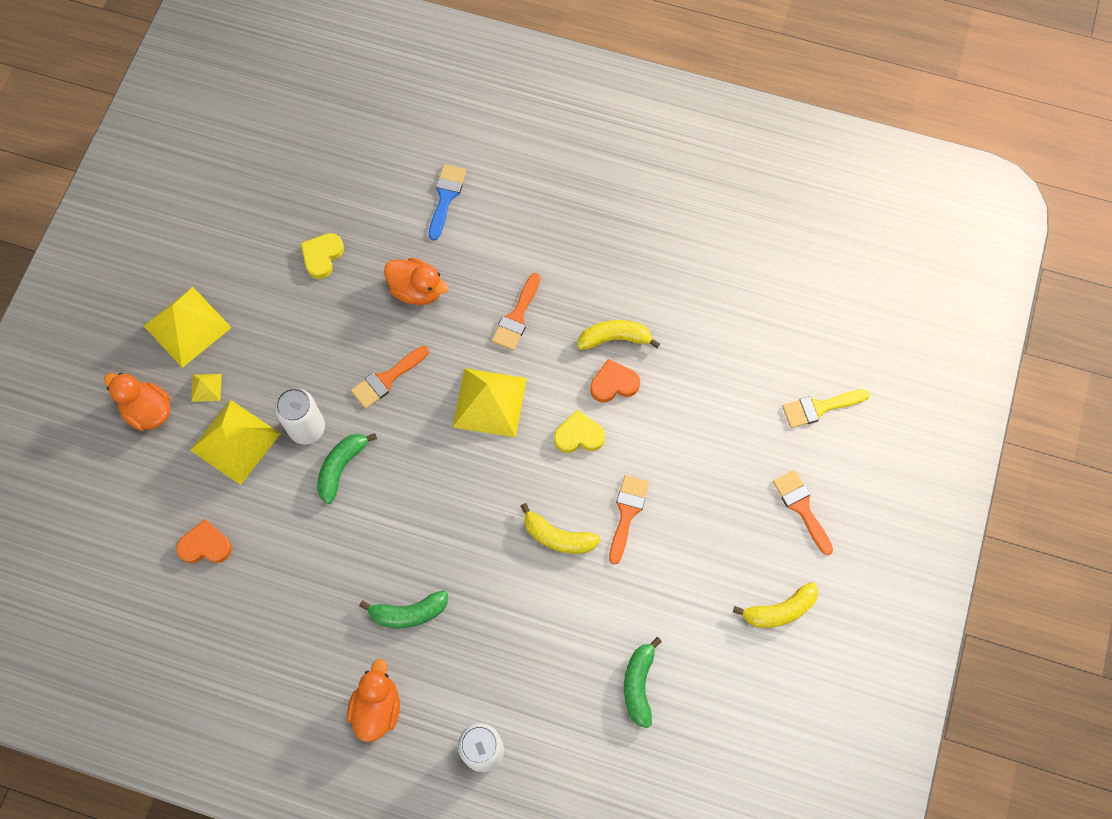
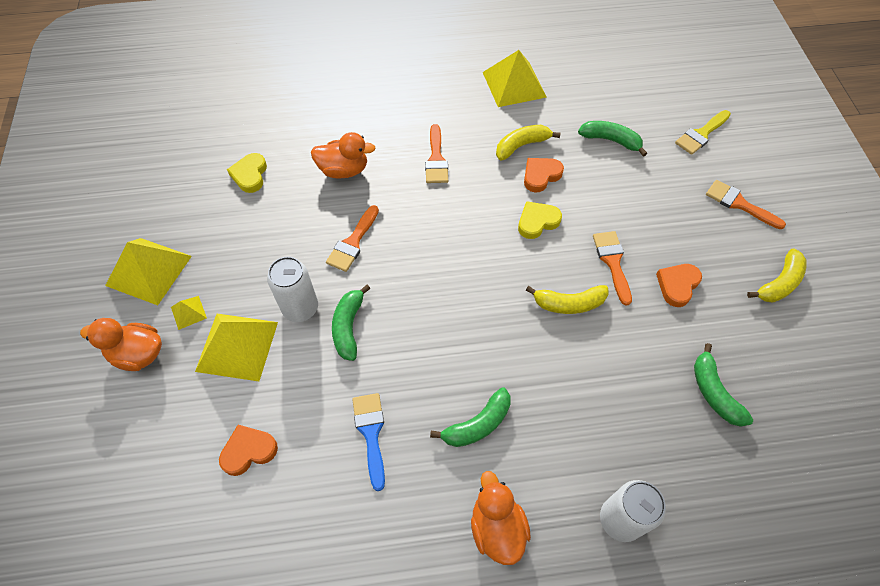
camera: 25 degrees left, 10 degrees down
(446, 197) = (333, 101): blue brush -> blue brush (371, 433)
(489, 402) = (450, 226): yellow pyramid -> yellow pyramid (514, 84)
(675, 566) = (677, 285): none -> orange heart
(714, 372) = (610, 140): none -> green banana

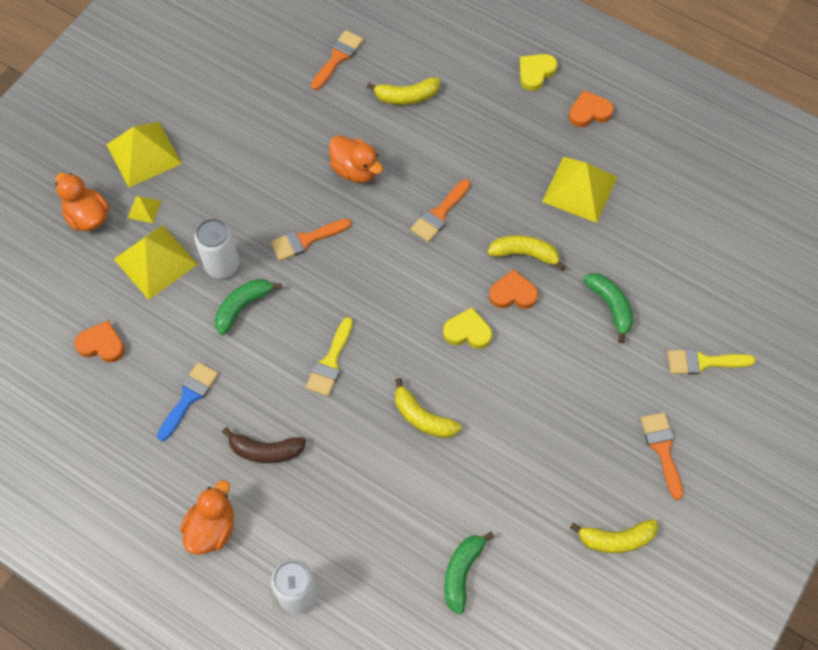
camera: 40 degrees right, 5 degrees up
(250, 175) = (279, 122): yellow heart -> yellow heart (535, 73)
(334, 100) = (407, 96): none -> yellow banana
(460, 316) = (330, 362): none -> yellow brush
(478, 424) = (266, 450): green banana -> brown banana
(612, 262) = (494, 412): orange brush -> orange brush (338, 57)
(677, 285) = (526, 472): orange heart -> orange heart (589, 112)

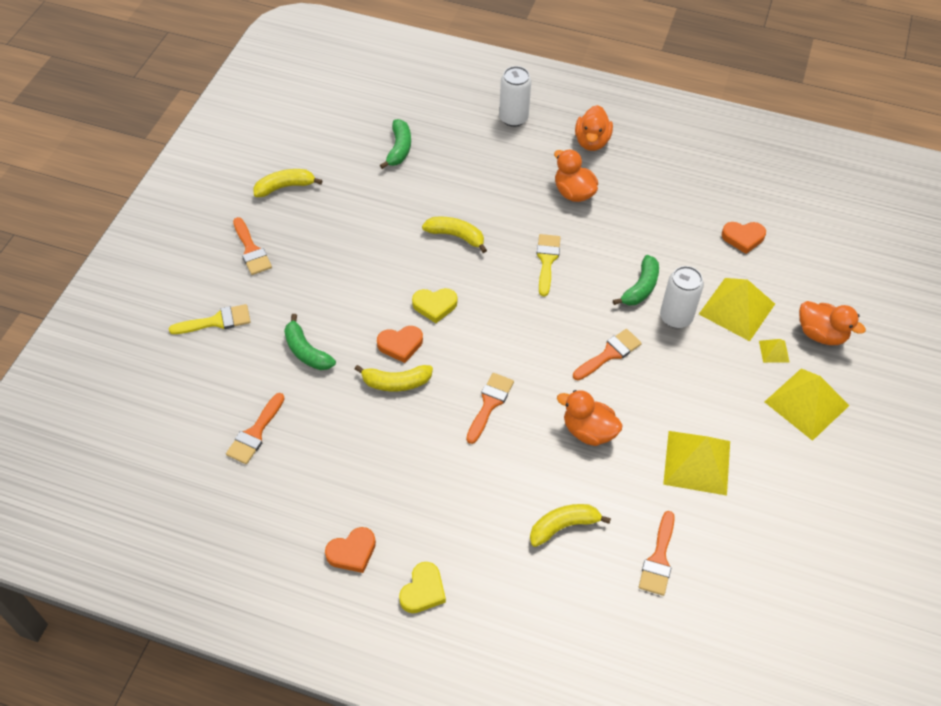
camera: 165 degrees right, 10 degrees down
(189, 397) = (651, 216): blue brush -> none
(266, 450) = (573, 193): brown banana -> orange duck
(579, 189) = (351, 459): yellow pyramid -> yellow pyramid (697, 462)
(667, 231) = (255, 433): none -> orange brush

